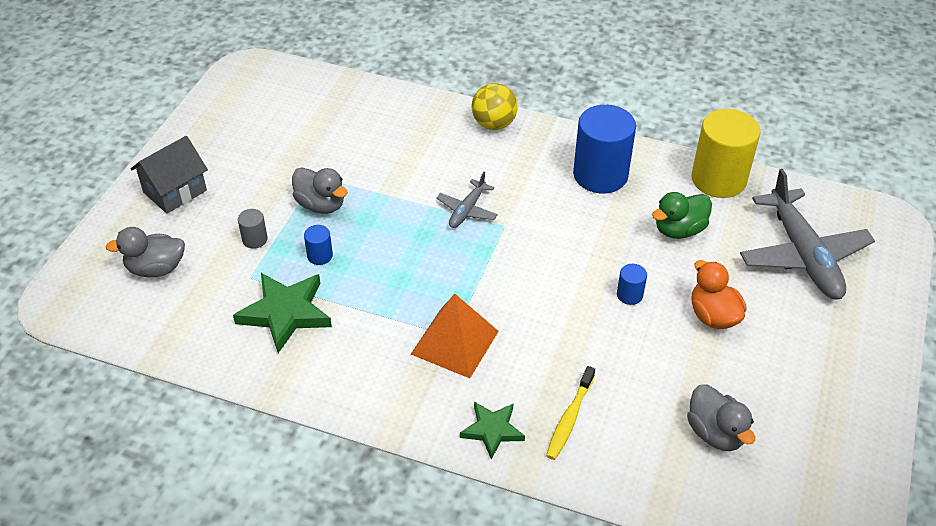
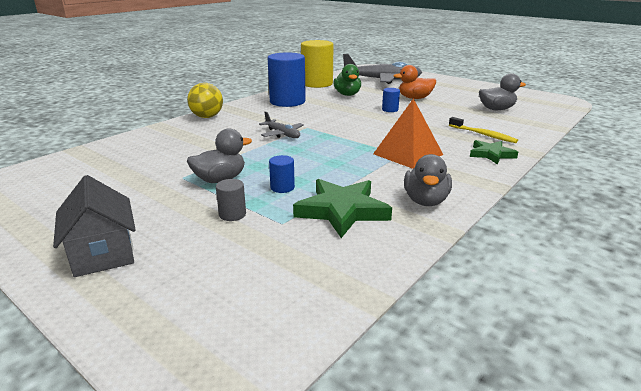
camera: 70 degrees left, 20 degrees down
(156, 268) = (219, 281): grey duck -> grey duck (425, 201)

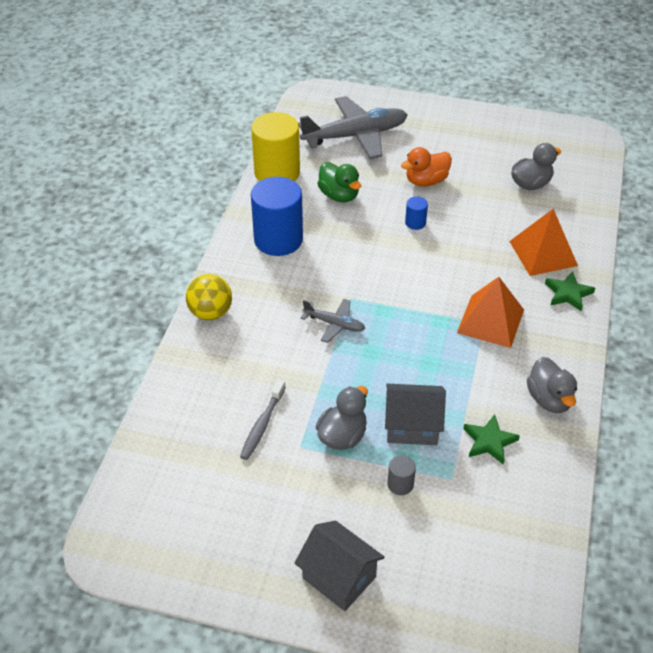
camera: 25 degrees left, 20 degrees up
(170, 162) = (262, 425): none -> grey toothbrush
(282, 187) = (412, 426): blue cylinder -> grey house
(342, 211) = (489, 441): green star -> green star, size x0.61
(483, 135) = (543, 253): yellow toothbrush -> orange pyramid

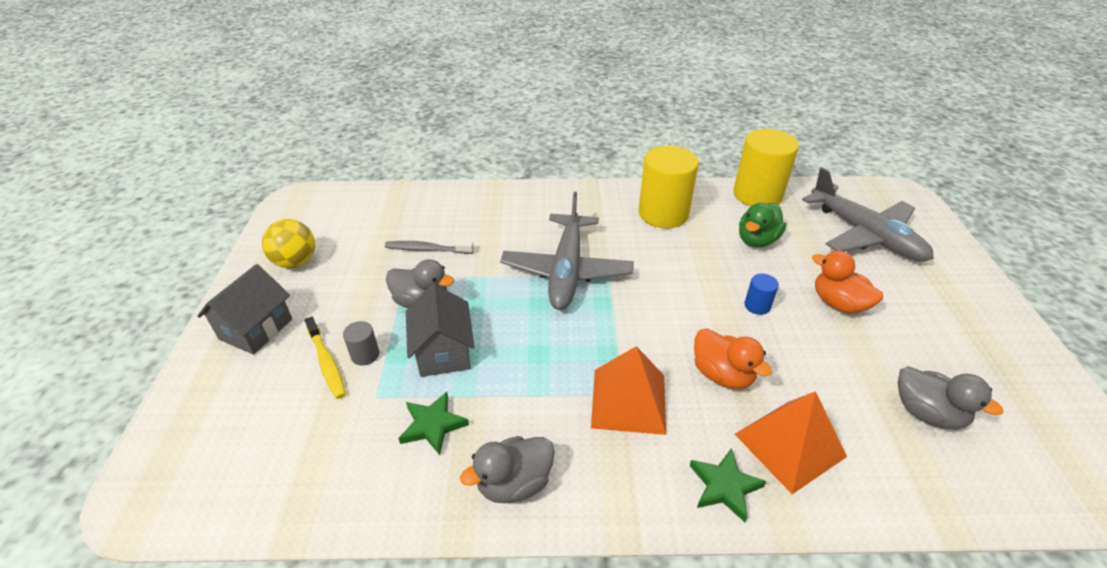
camera: 75 degrees right, 5 degrees down
(210, 313) = (549, 195): yellow ball -> yellow ball (296, 262)
(278, 239) = (663, 214): blue cylinder -> yellow cylinder
(334, 324) = (567, 270): grey plane -> grey plane, size x2.03
(402, 515) = (326, 363): none -> yellow toothbrush
(478, 264) = (722, 375): none -> orange duck

